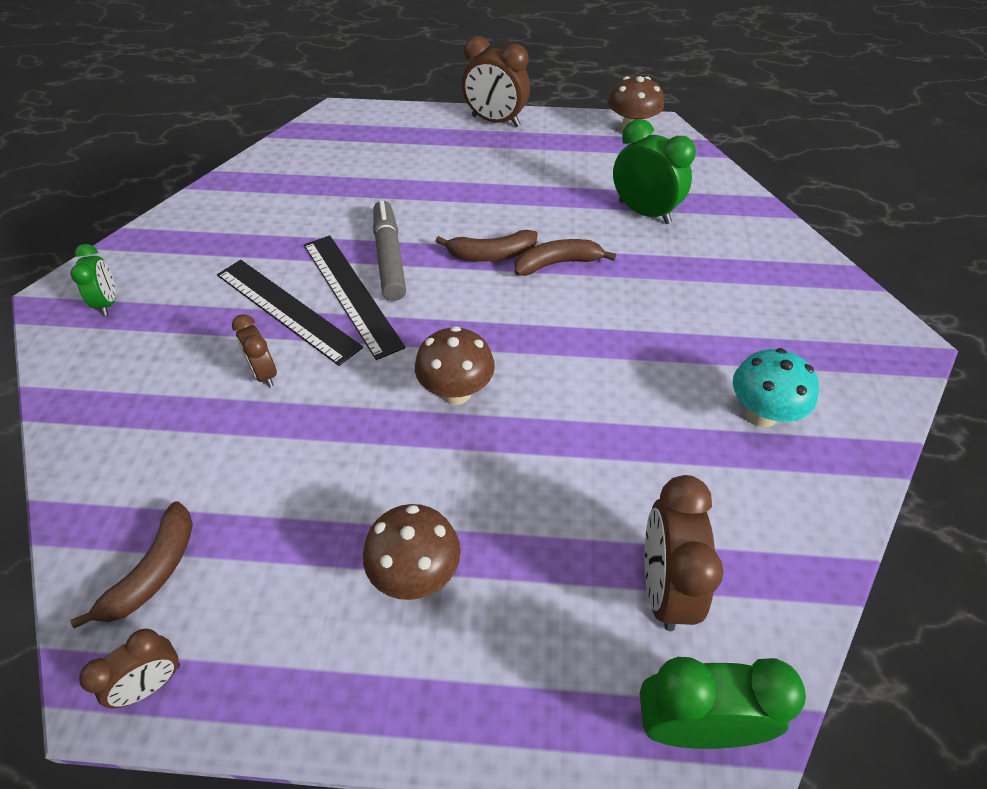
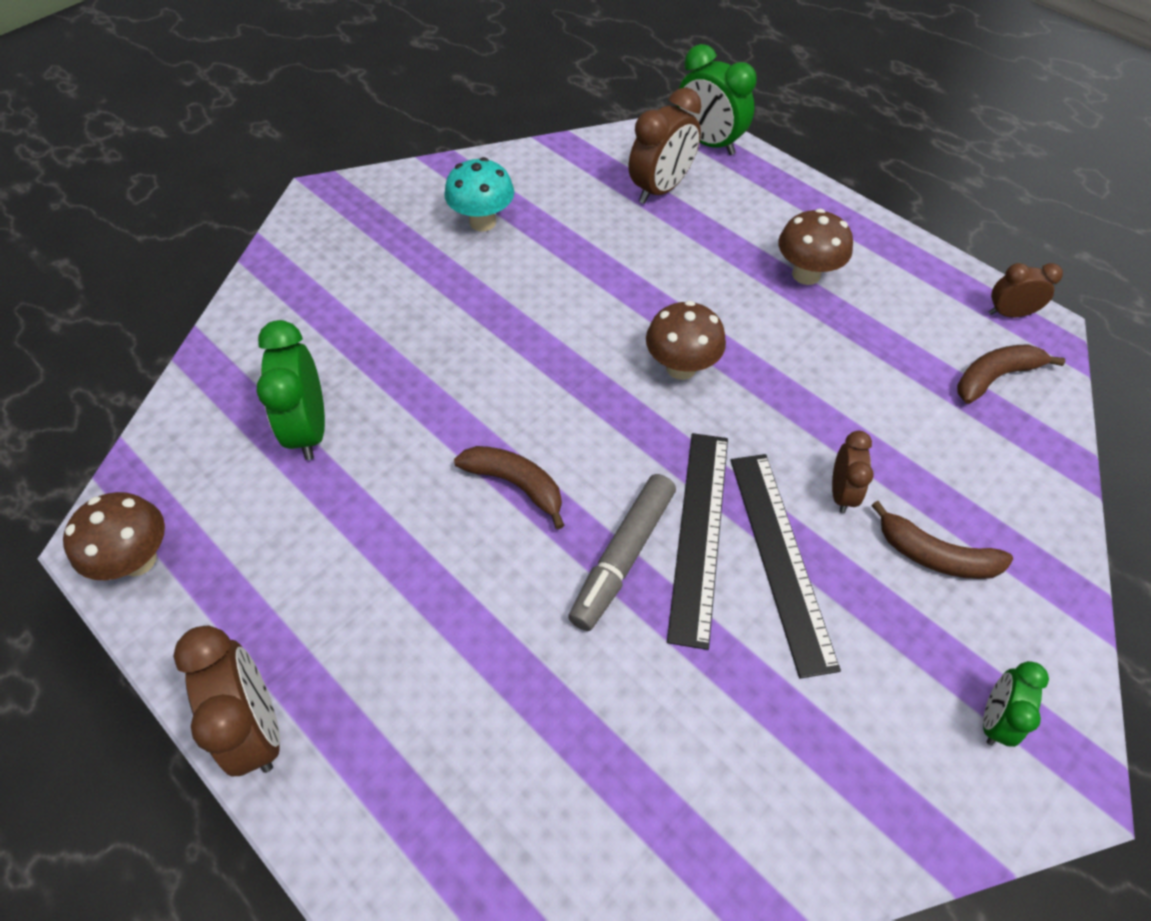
camera: 140 degrees left, 5 degrees up
(557, 263) = (466, 429): brown banana -> brown banana (935, 555)

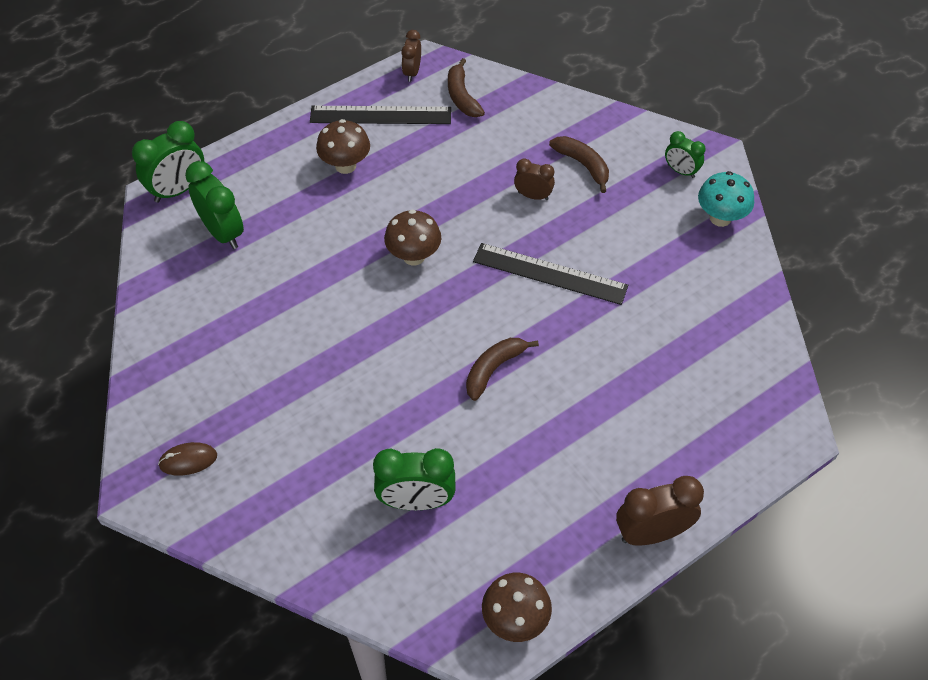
camera: 80 degrees left, 0 degrees up
(357, 224) = (188, 460): none -> brown mouse
(482, 222) = (219, 362): turquoise mushroom -> turquoise mushroom (720, 218)
(622, 557) = (560, 317): grey marker -> none
(661, 189) = (223, 232): brown clock -> green clock
(780, 558) = (573, 237): black ruler -> black ruler (380, 115)
(935, 555) = (583, 165): brown banana -> brown banana turned 75 degrees counterclockwise

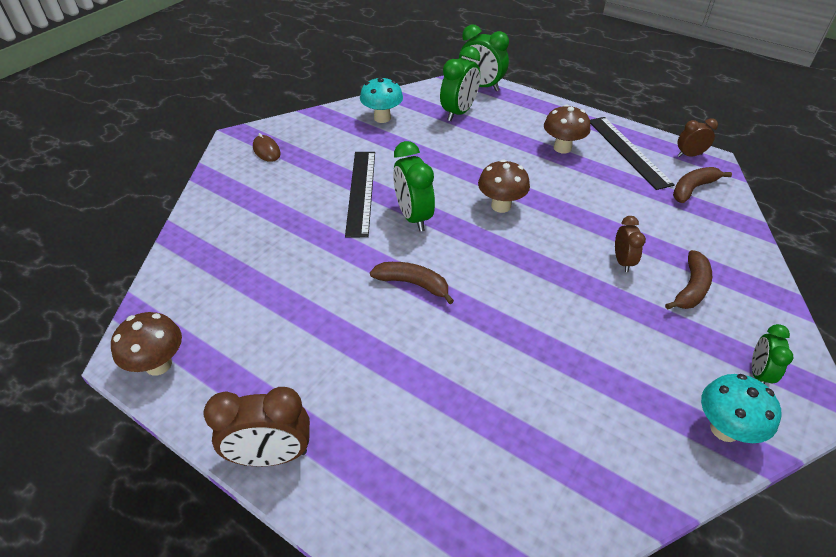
camera: 70 degrees right, 10 degrees down
(187, 314) = (382, 118): none -> turquoise mushroom
(416, 501) = (263, 270): green clock -> green clock (413, 217)
(549, 274) = (540, 296): black ruler -> black ruler (360, 192)
(651, 533) = (271, 456): brown clock -> brown clock turned 120 degrees clockwise

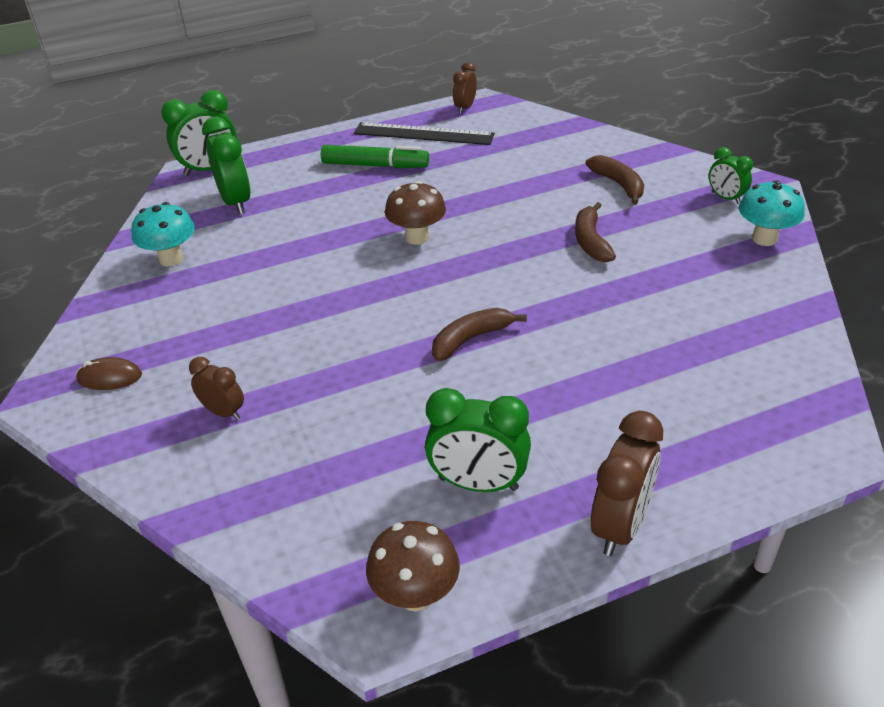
camera: 55 degrees left, 5 degrees down
(360, 192) = (286, 324): black ruler -> none
(413, 217) = (371, 301): green clock -> green clock (478, 484)
(562, 148) = (375, 165): brown mushroom -> green marker
(622, 261) = (558, 203): brown clock -> brown clock (223, 412)
(693, 189) = (508, 127): brown banana -> brown banana (591, 241)

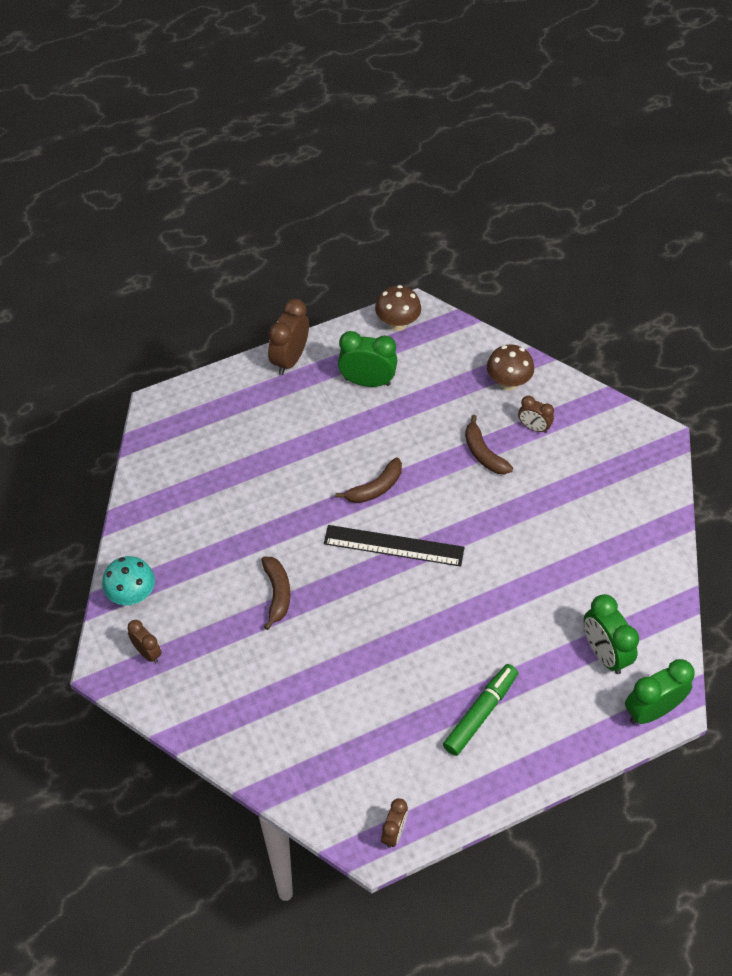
camera: 175 degrees right, 15 degrees up
(109, 377) = (623, 454): brown mouse -> none
(171, 259) = (632, 574): turquoise mushroom -> none
(375, 165) = (480, 713): green marker -> green marker turned 120 degrees clockwise
(417, 237) = (426, 600): brown mushroom -> brown mushroom (508, 383)
(423, 134) = (437, 774): black ruler -> black ruler (394, 545)
(618, 184) = (241, 675): brown banana -> brown banana (483, 453)
(725, 198) = (147, 652): green clock -> brown clock

